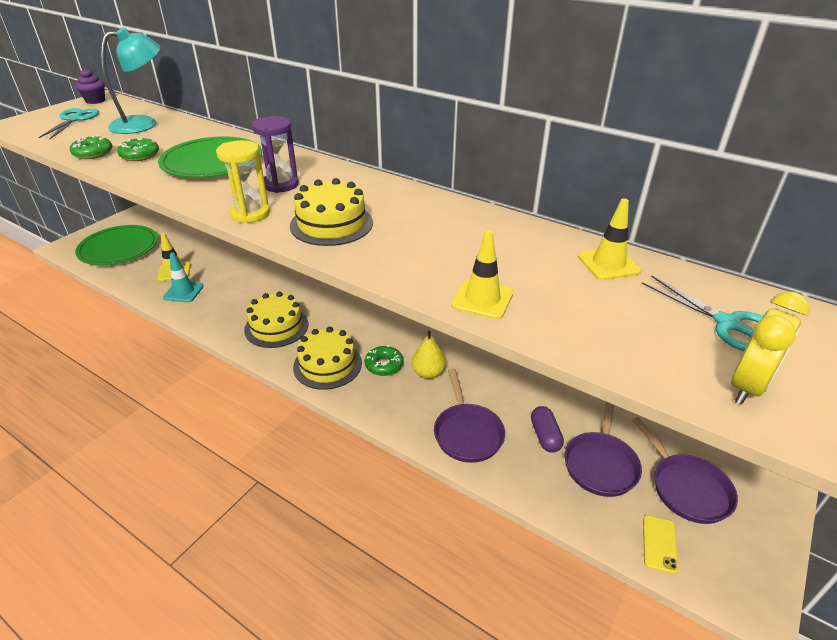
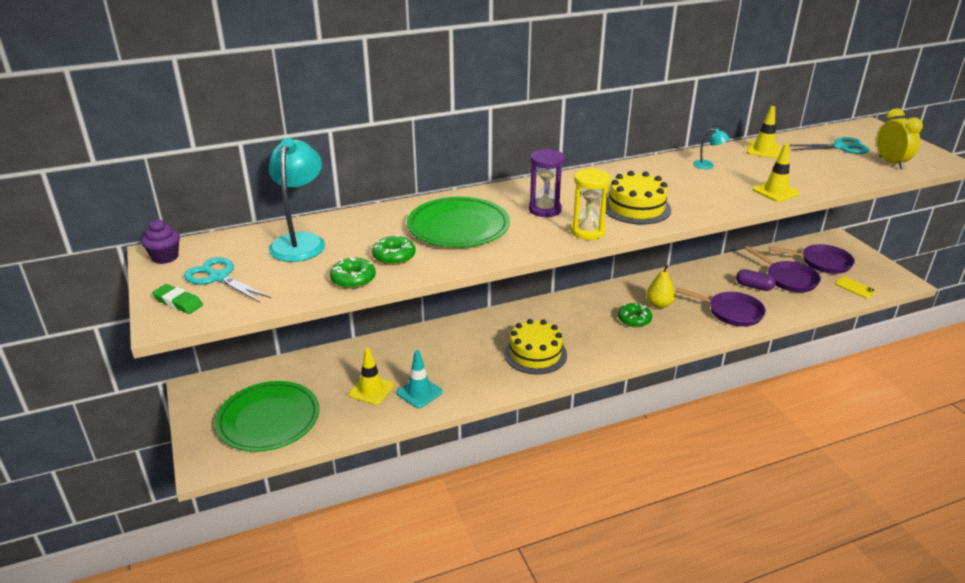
camera: 55 degrees left, 5 degrees down
(34, 120) = (178, 302): none -> green eraser
(327, 365) = (611, 344): yellow cake -> none
(501, 238) = (708, 165): none -> turquoise lamp

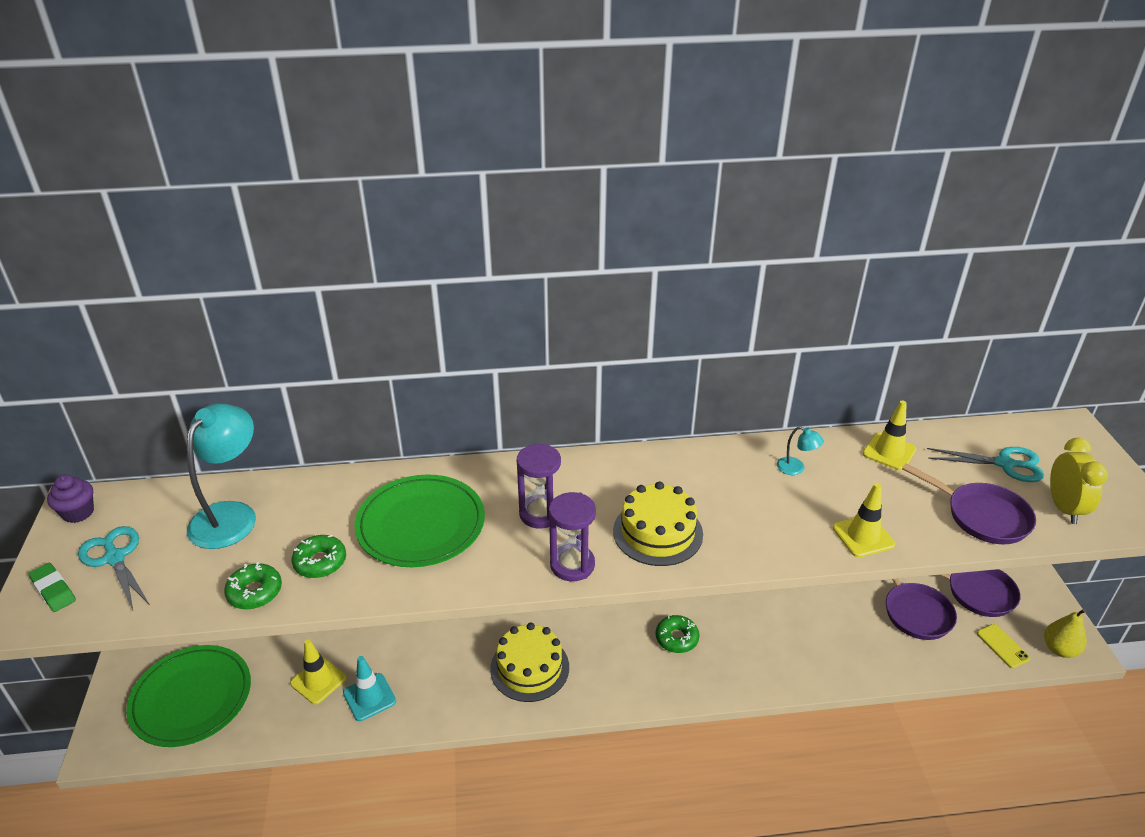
camera: 15 degrees right, 5 degrees up
(587, 231) = (572, 565): yellow hourglass -> purple hourglass
(659, 304) = (719, 620): yellow pear -> yellow pear (1059, 649)
(731, 312) = (810, 653): purple pan -> purple pan (982, 516)
(754, 287) = (860, 615): purple capsule -> none

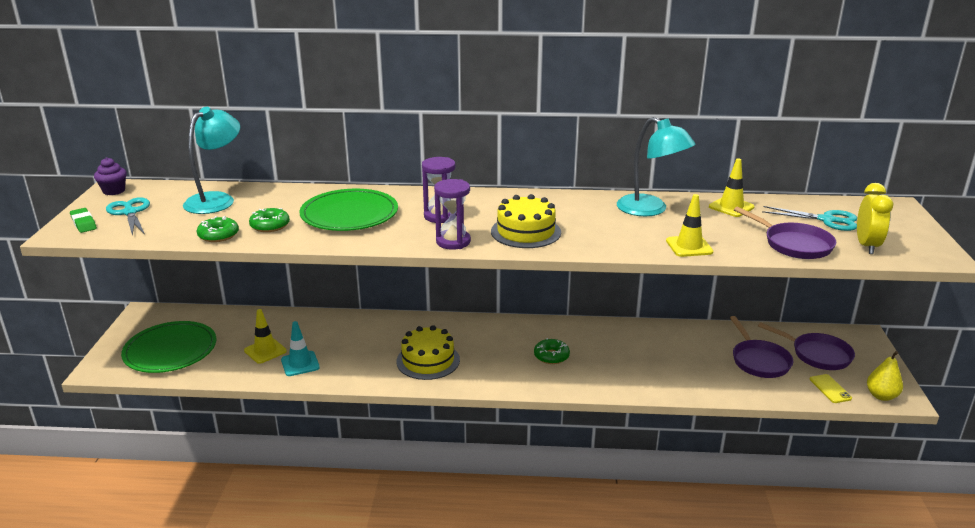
camera: 10 degrees right, 10 degrees down
(796, 468) = (650, 210): turquoise lamp -> turquoise lamp, size x2.25

